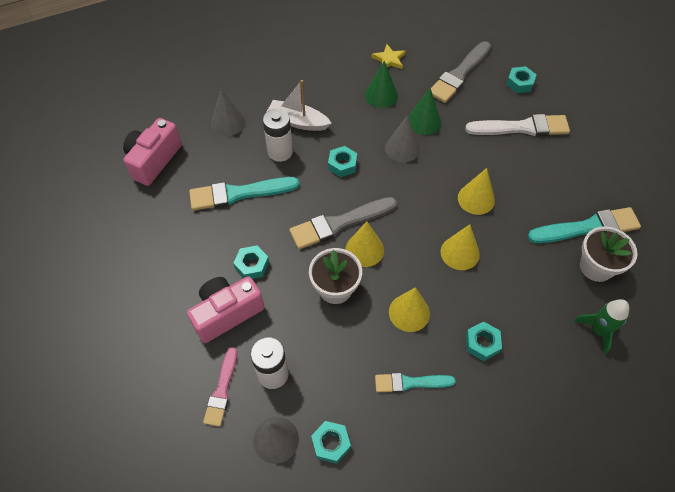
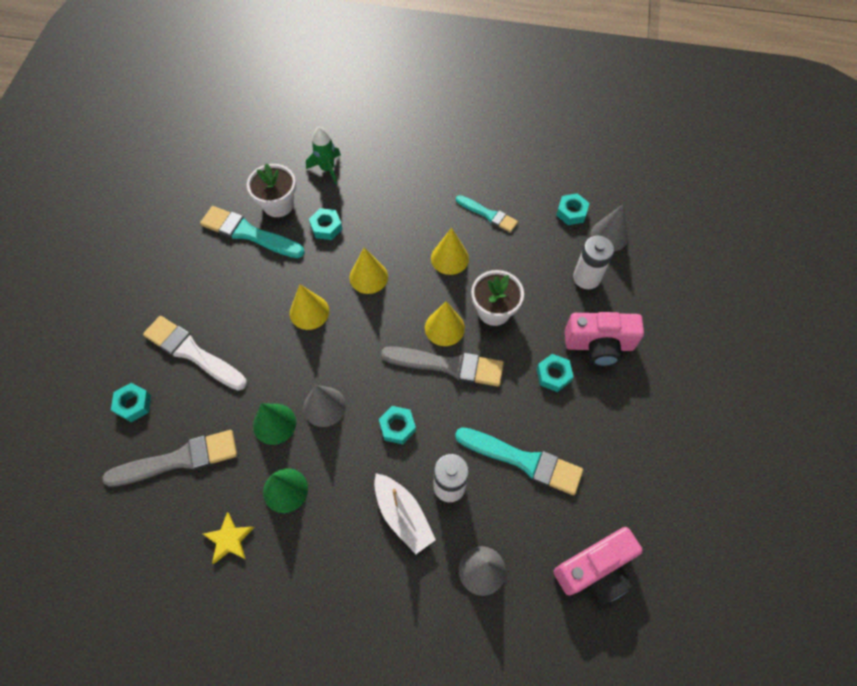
camera: 145 degrees left, 5 degrees up
(222, 390) = (633, 289): pink brush -> none
(482, 343) = (415, 208): turquoise nut -> turquoise nut (326, 227)

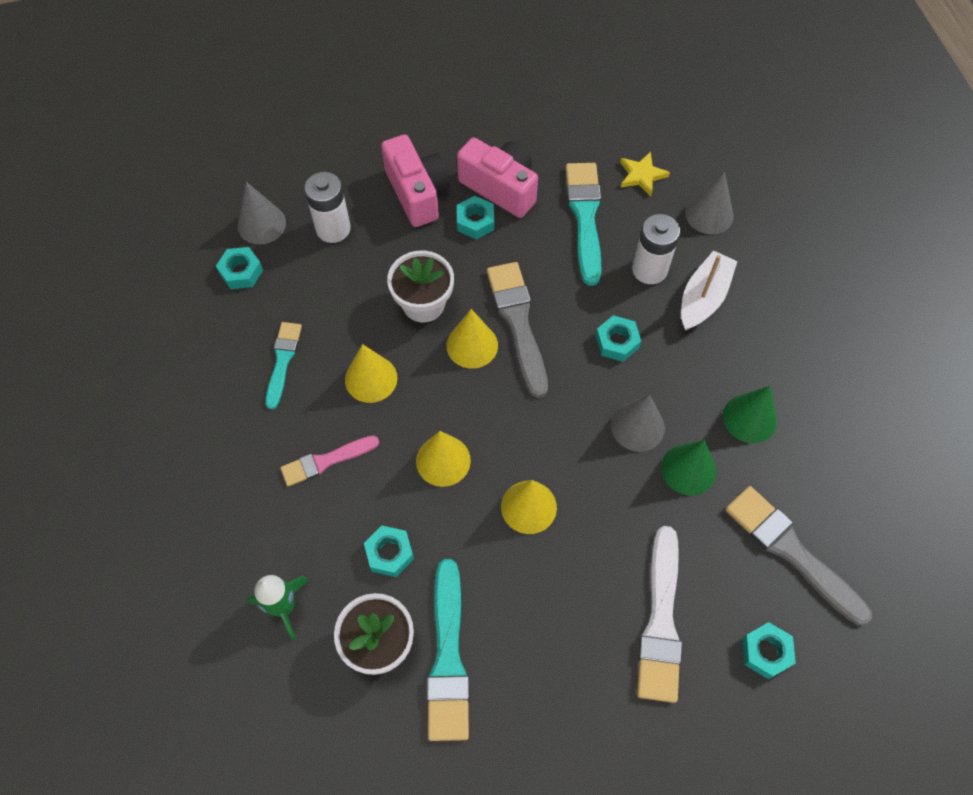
camera: 115 degrees left, 0 degrees up
(229, 539) = (831, 446): yellow star -> yellow star (642, 175)
(404, 215) = (326, 461): none -> pink brush
(595, 570) = (651, 132): pink camera -> pink camera (500, 188)

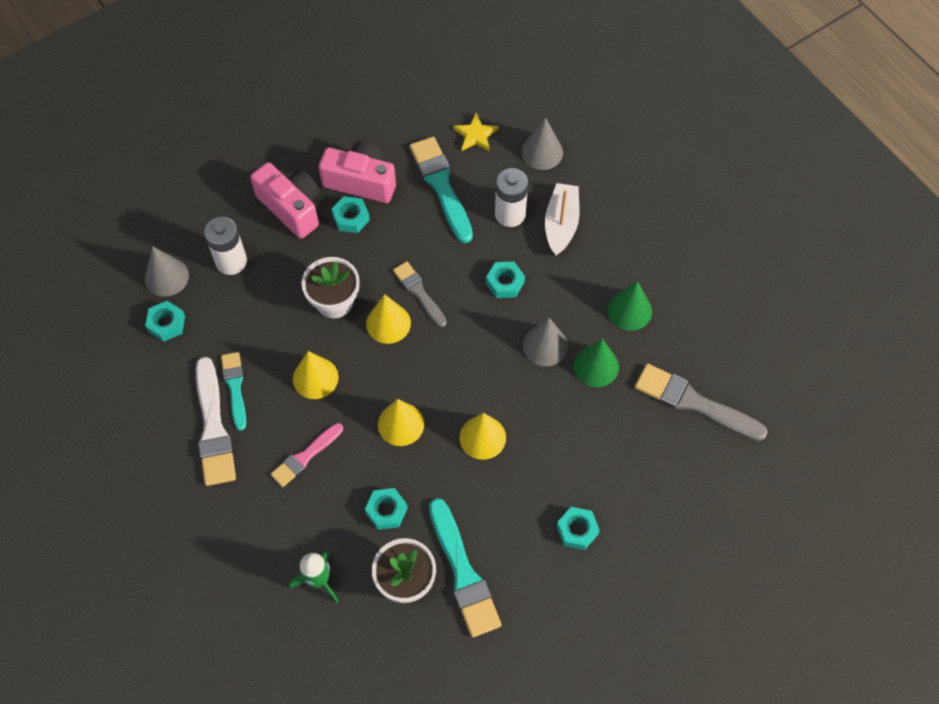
camera: 20 degrees left, 0 degrees up
(518, 322) = (419, 292): grey brush -> grey brush, size x0.62
(661, 621) = (614, 489): white brush -> white brush (213, 428)
(766, 652) = (699, 484): turquoise nut -> turquoise nut (577, 530)

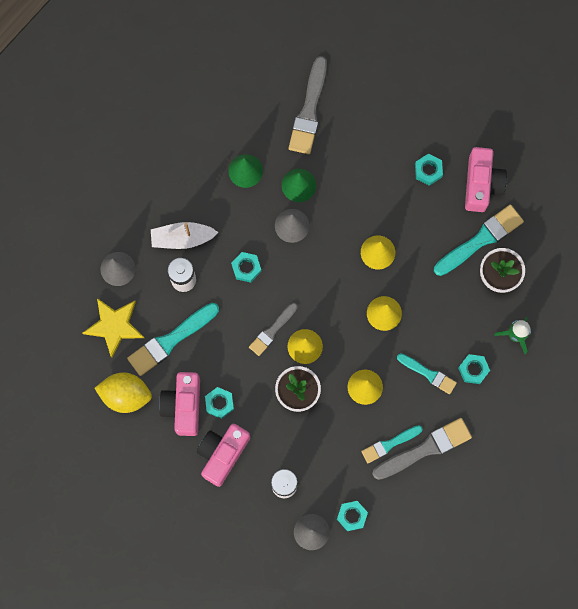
camera: 105 degrees left, 15 degrees up
(213, 428) = (425, 448): white brush -> grey brush
(305, 457) = (428, 374): pink brush -> turquoise brush
(386, 511) = (452, 304): turquoise nut -> turquoise nut (473, 370)
(393, 129) = (125, 395): none -> yellow lemon
(475, 135) = (114, 326): yellow star -> yellow star, size x1.62
(541, 596) = (481, 184): none -> pink camera

